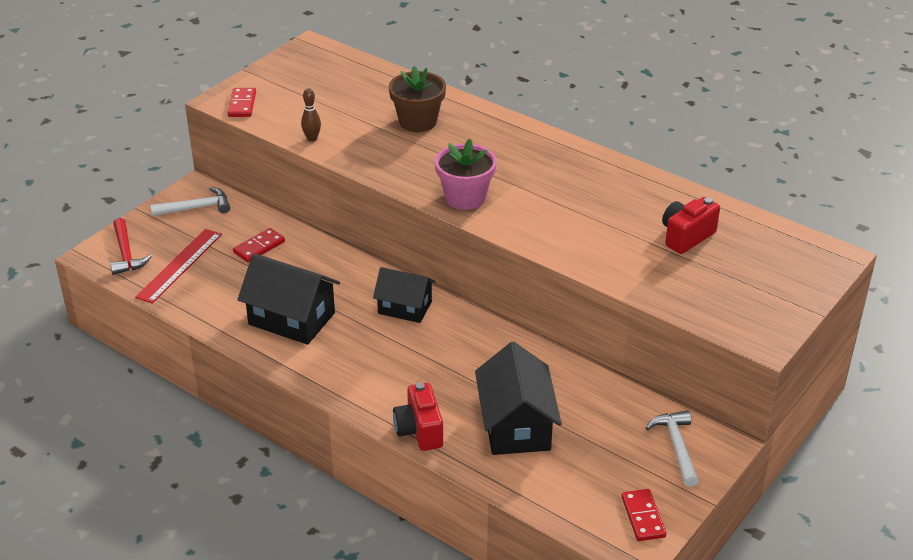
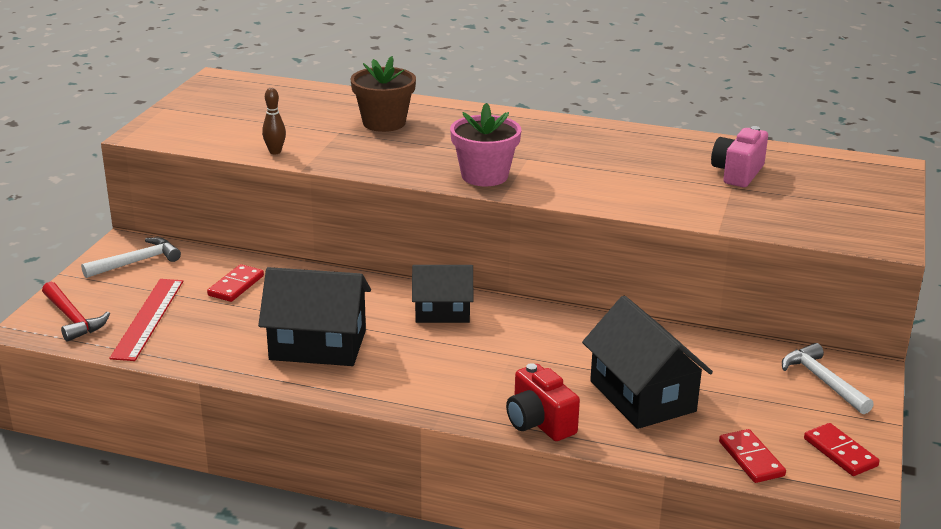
camera: 20 degrees left, 10 degrees down
(242, 104) = (172, 134): red domino -> red domino (751, 459)
(686, 237) = (737, 173): red camera -> pink camera

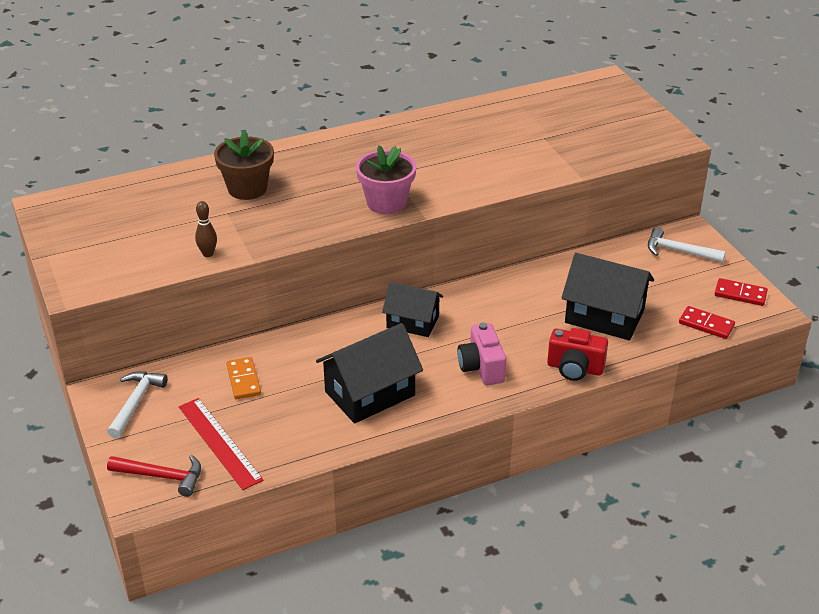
camera: 40 degrees left, 10 degrees up
(236, 286) = (243, 380): red domino -> orange domino
(442, 312) = (412, 322): black house -> black house turned 60 degrees clockwise
(737, 173) = (533, 125): pink camera -> pink camera (481, 367)

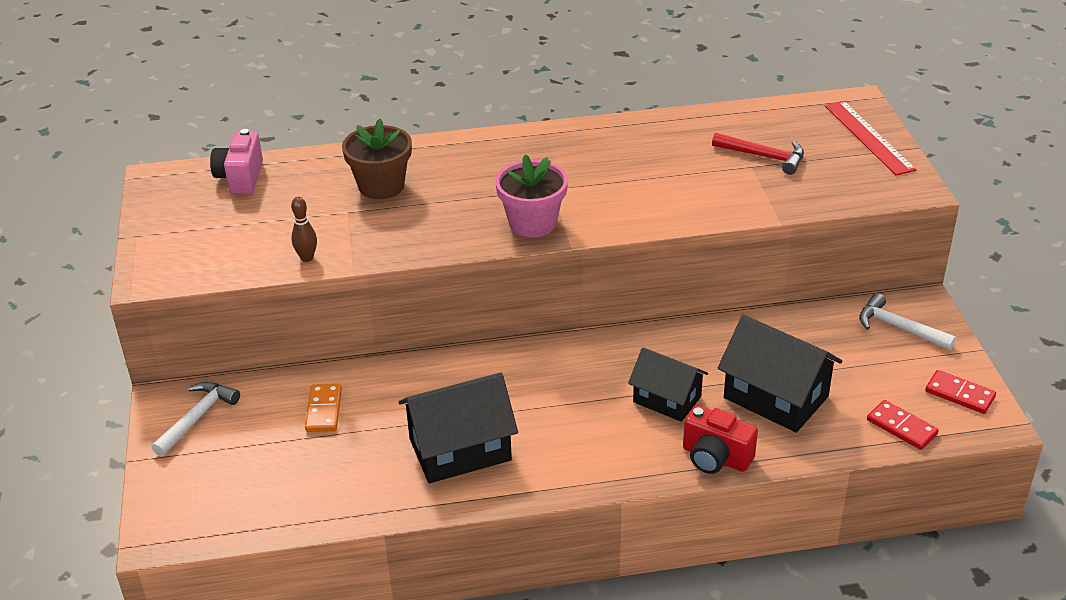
camera: 15 degrees right, 0 degrees up
(162, 476) = (193, 510): red hammer -> red hammer (764, 157)
(219, 442) = (270, 481): red ruler -> red ruler (868, 137)
(412, 322) = (541, 369): black house -> black house (667, 399)
(481, 367) = (602, 438): pink camera -> pink camera (240, 178)

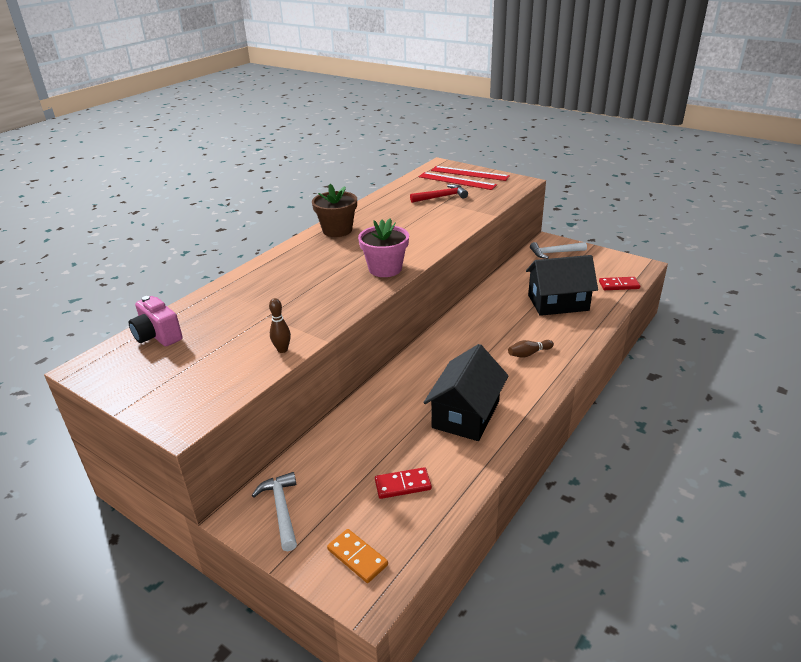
camera: 45 degrees left, 5 degrees down
(323, 410) = (358, 448): orange domino -> orange domino (357, 557)
(381, 186) = (266, 294): brown flower pot -> brown flower pot (337, 230)
(630, 433) = (529, 354): none -> brown bowling pin
(667, 399) = (518, 330): black house -> none
(715, 458) = (578, 340): red camera -> none
(829, 141) = (457, 181): none -> red ruler
(959, 394) = (615, 263): red domino -> red domino (403, 485)

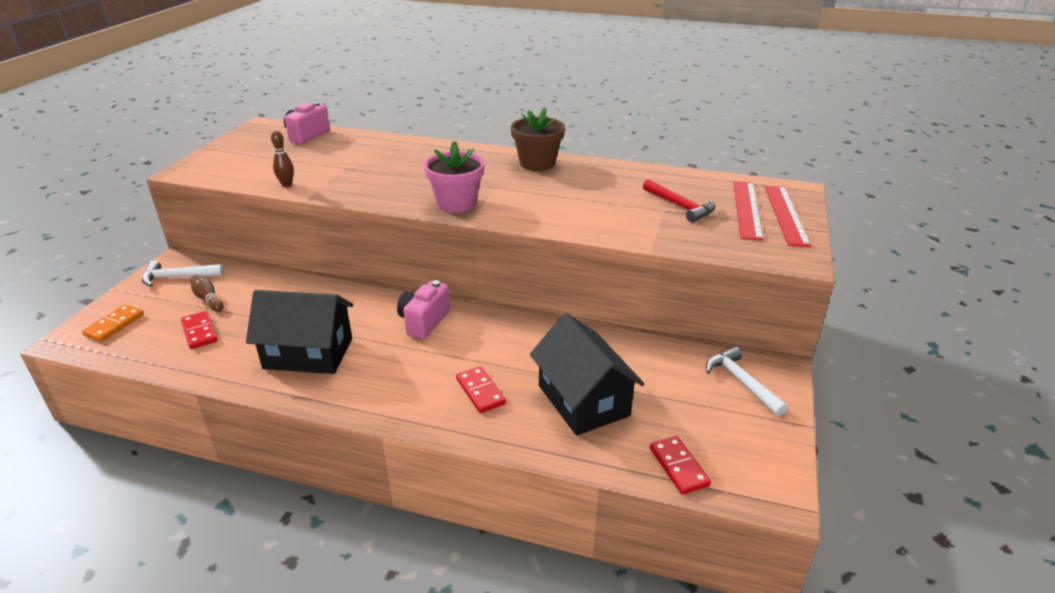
camera: 70 degrees right, 0 degrees up
(281, 509) = (178, 277): white hammer -> white hammer turned 150 degrees counterclockwise
(446, 352) = (424, 322): none -> pink camera
(529, 354) = (440, 386): brown bowling pin -> brown bowling pin (208, 299)
(539, 338) = (480, 391): none -> red domino

